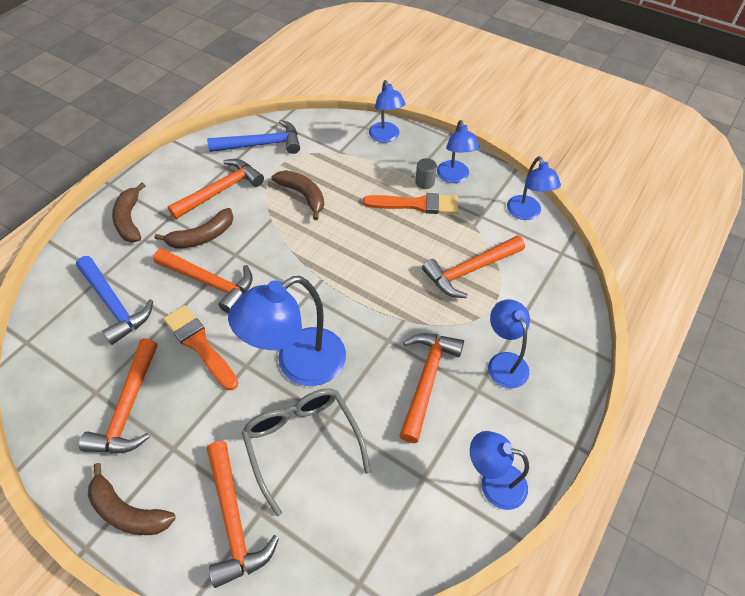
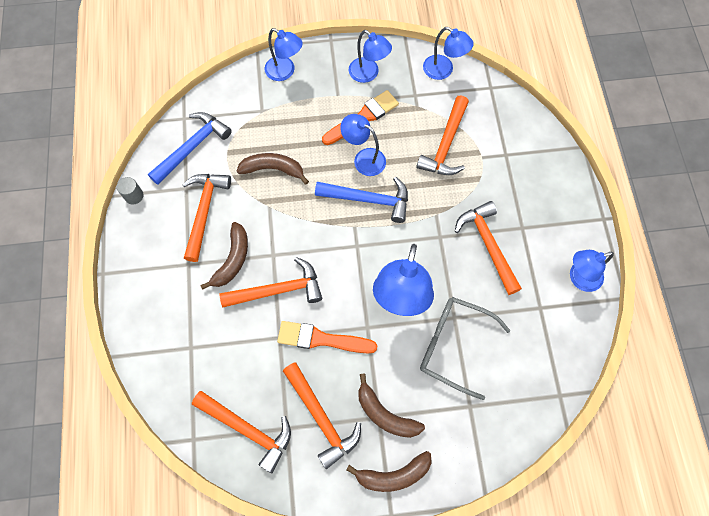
camera: 40 degrees left, 15 degrees up
(114, 305) = (227, 361): blue hammer -> blue hammer (369, 200)
(130, 220) = (158, 290): brown banana -> brown banana (385, 414)
(234, 520) = (460, 424): orange hammer -> orange hammer (248, 429)
(425, 182) = (352, 93): grey cylinder -> grey cylinder (134, 196)
(504, 362) = (522, 196): blue lamp -> blue lamp (363, 158)

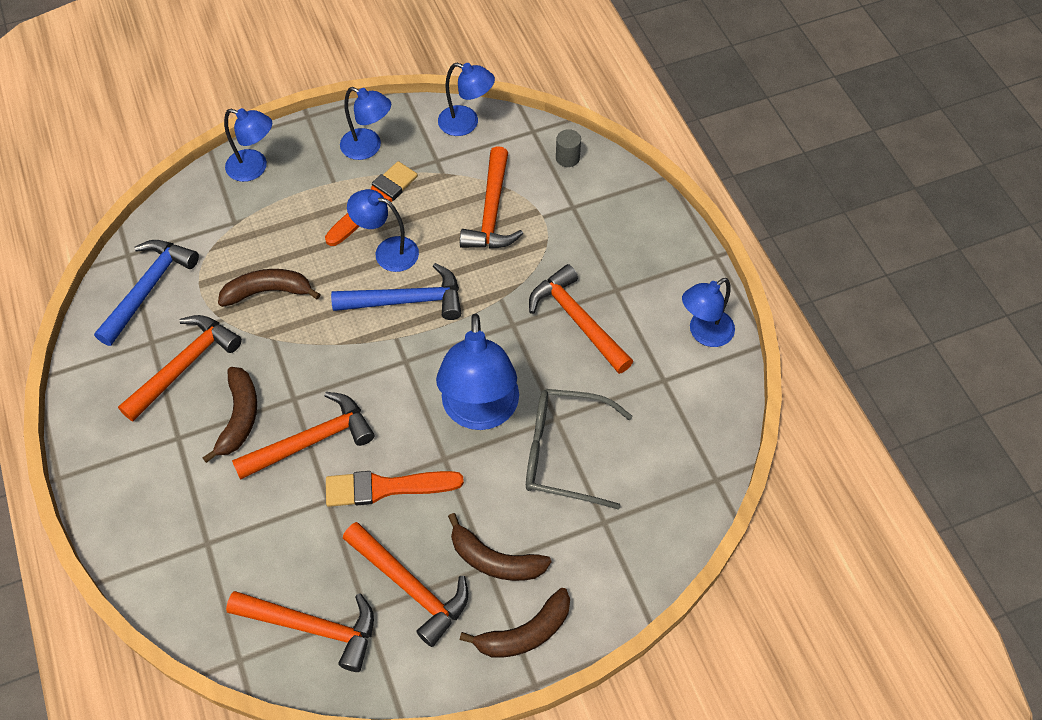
camera: 15 degrees left, 10 degrees down
(134, 196) = (80, 368): grey cylinder -> grey cylinder (567, 158)
(204, 211) = (185, 365): orange hammer -> orange hammer turned 45 degrees clockwise

